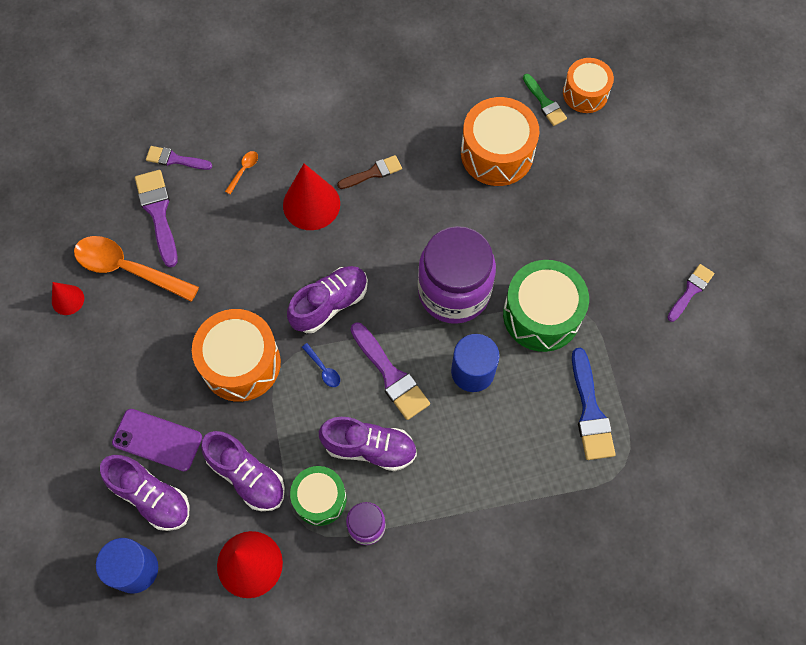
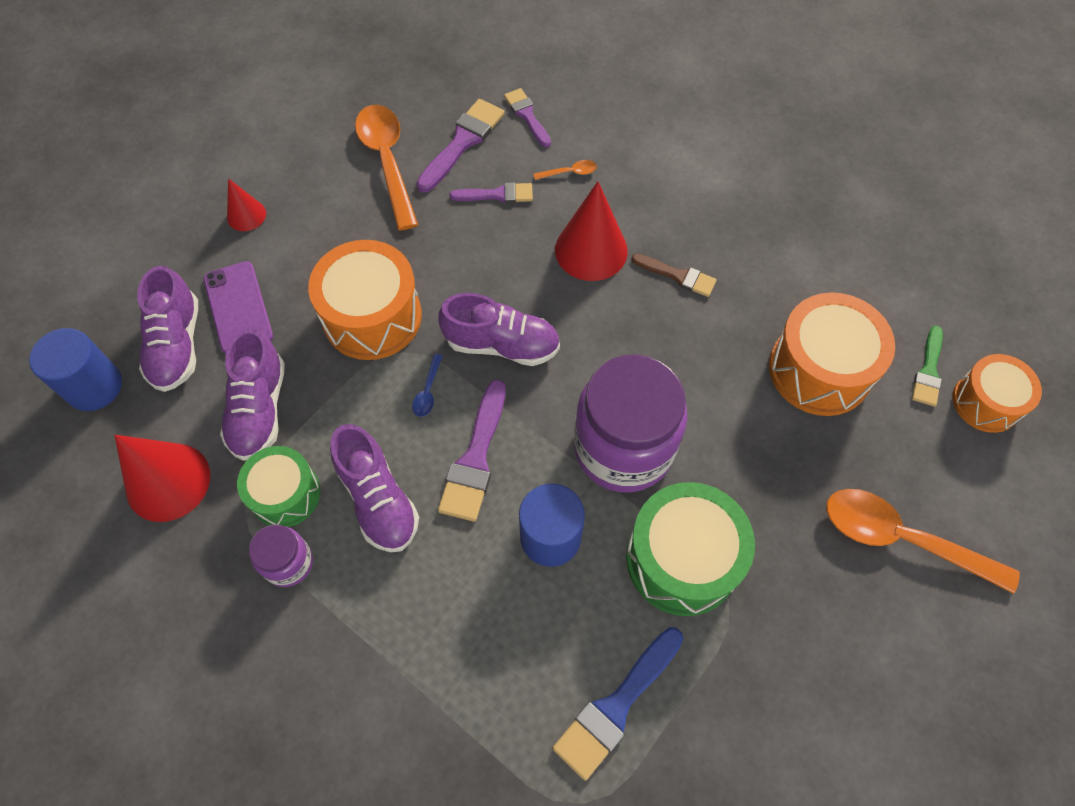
camera: 50 degrees right, 5 degrees down
(68, 300) = (318, 142): red cone -> red cone (246, 215)
(620, 201) = (901, 539): none -> orange spoon
(691, 291) = (877, 712): purple brush -> purple brush (497, 195)

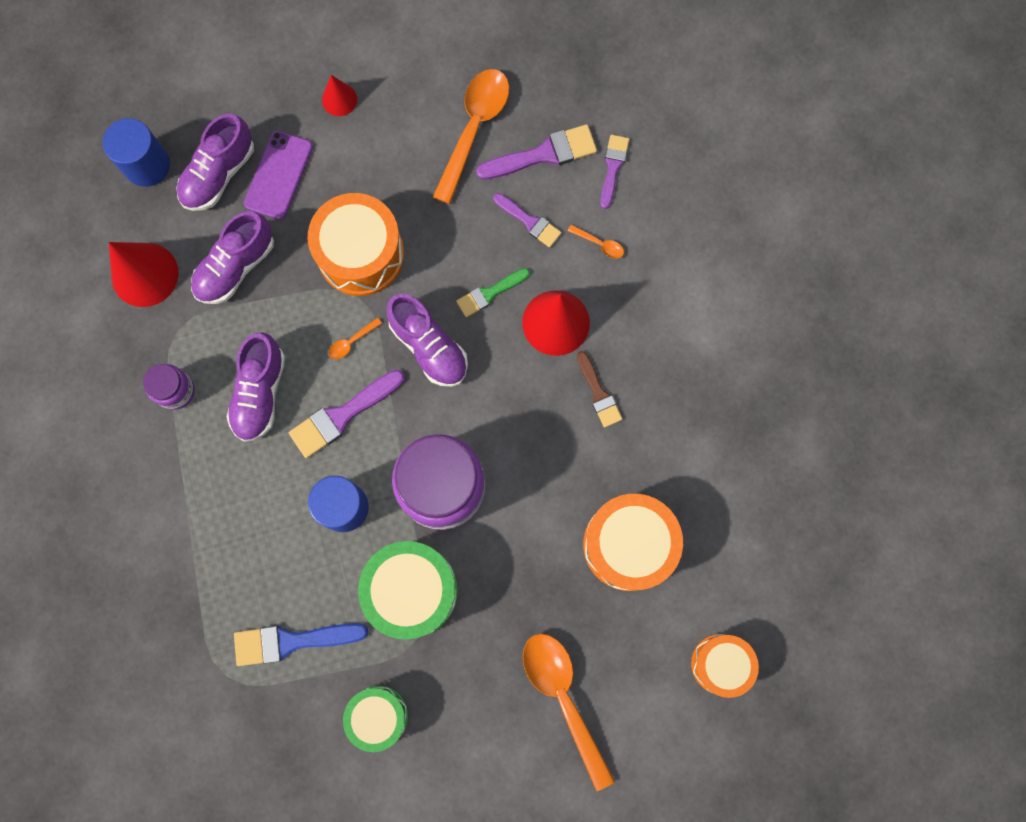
camera: 40 degrees right, 15 degrees up
(285, 494) = (207, 342): green drum -> green drum (378, 716)
(428, 391) = (351, 342): blue spoon -> orange spoon
(928, 371) = (704, 609): green brush -> green brush (489, 293)

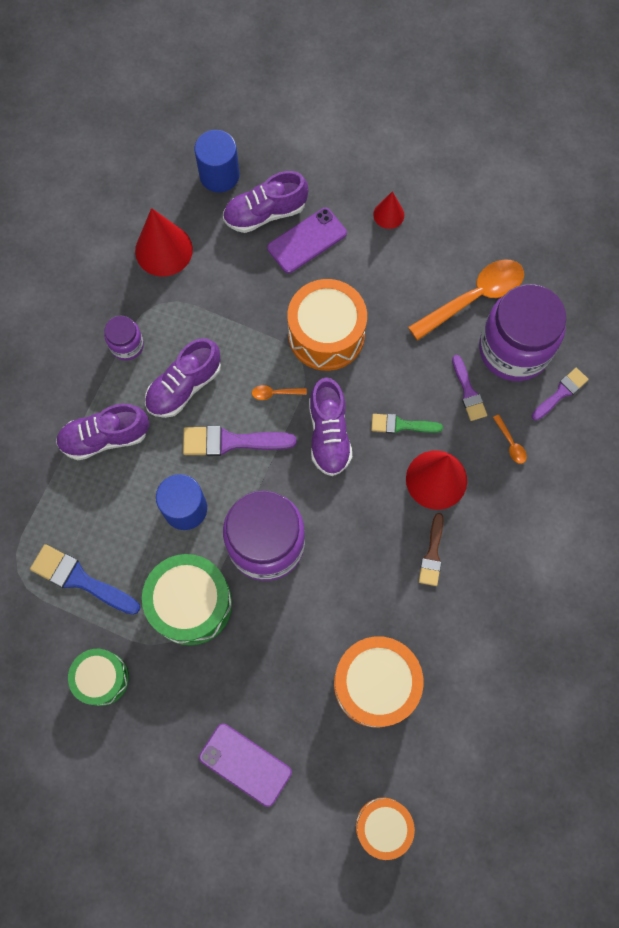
camera: 35 degrees right, 5 degrees down
(236, 267) = (230, 286): purple shoe -> purple shoe (105, 437)
(543, 154) = (514, 349): purple brush -> purple jar
(563, 698) = (245, 764): orange spoon -> purple phone

